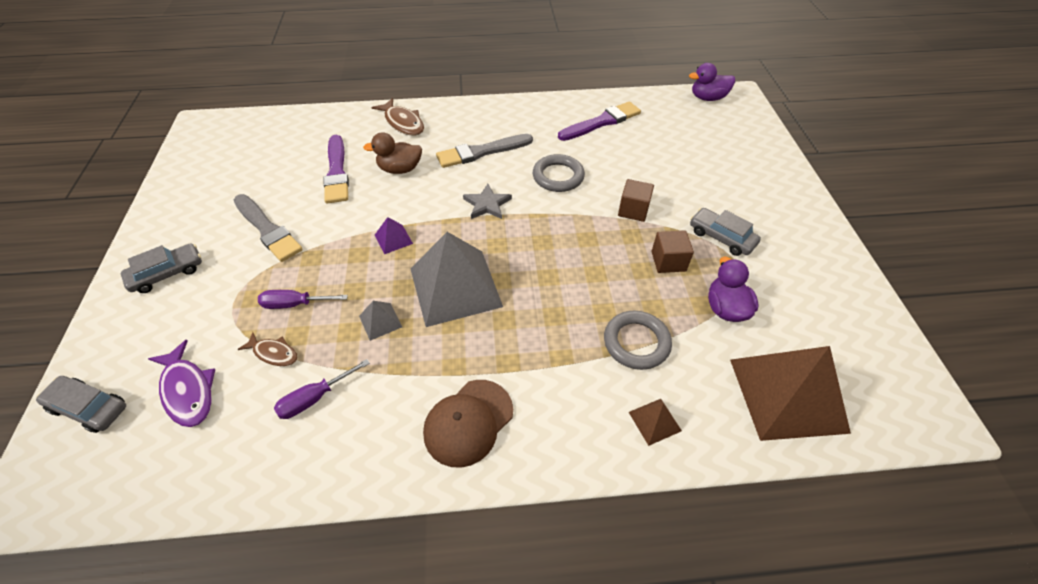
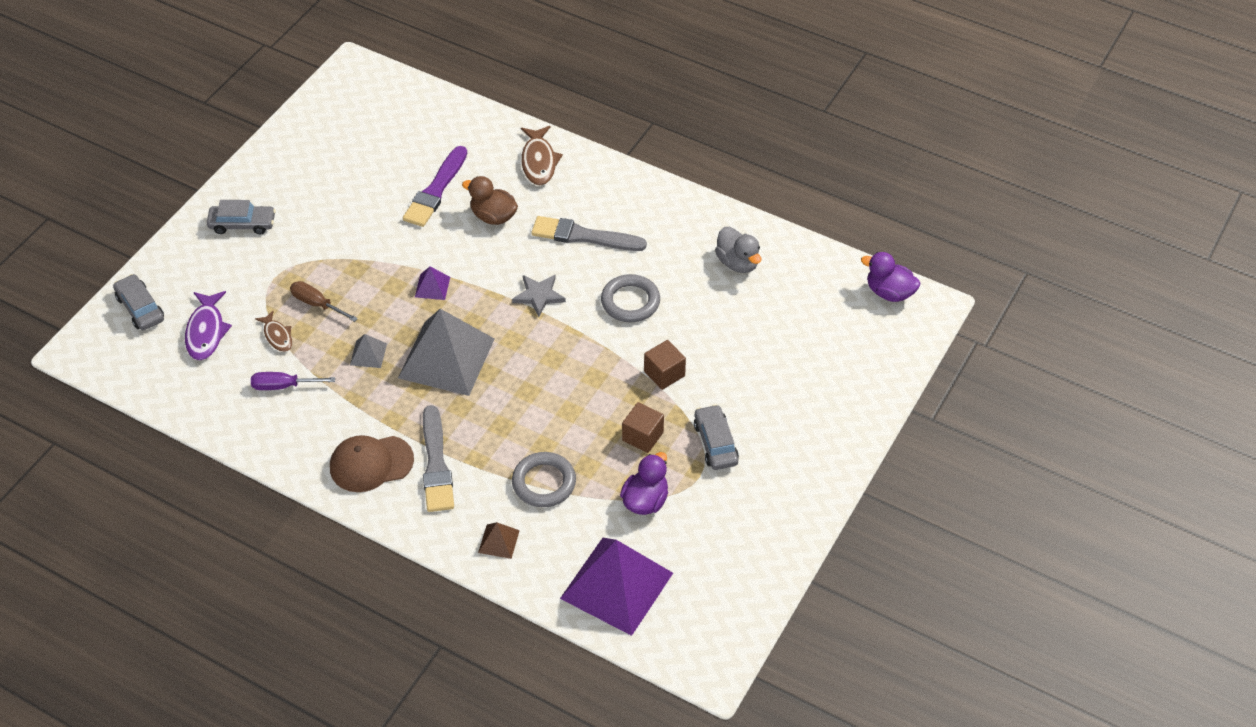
camera: 35 degrees right, 0 degrees up
(267, 229) = (340, 222): grey brush -> grey brush (436, 464)
(295, 304) = (317, 304): purple screwdriver -> brown screwdriver
(601, 122) = (737, 263): purple brush -> grey duck
(787, 395) = (617, 585): brown pyramid -> purple pyramid

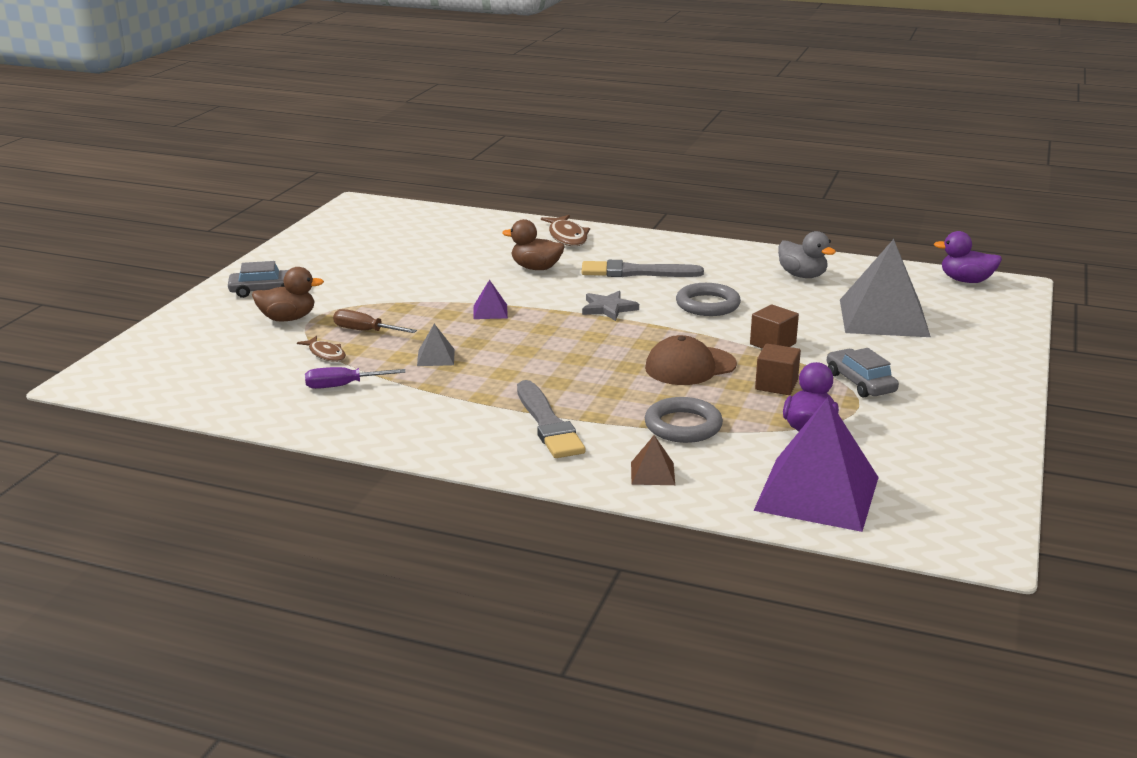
camera: 10 degrees left, 25 degrees down
(140, 308) = (158, 349): grey car -> none
(206, 331) = (240, 357): purple fish -> none
(254, 275) = (288, 319): none -> brown duck
(371, 463) = (469, 430): brown cap -> brown cap (690, 366)
(436, 190) = (469, 258): purple brush -> none
(446, 358) = (526, 353): grey pyramid -> grey pyramid (884, 318)

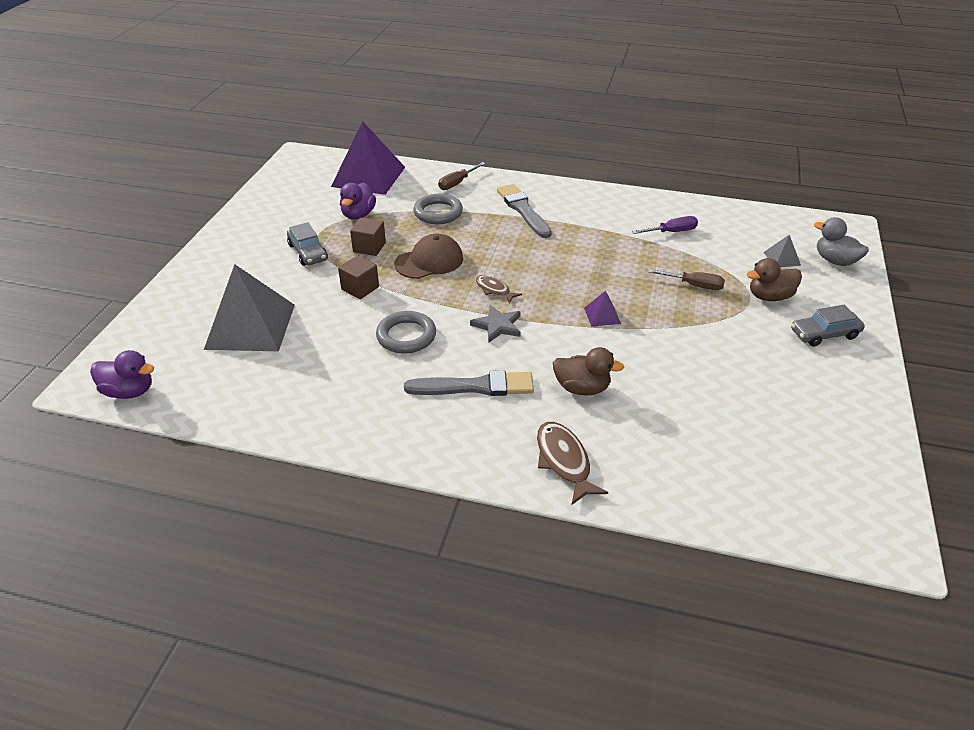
camera: 175 degrees right, 15 degrees up
(326, 354) = (706, 259): brown fish -> brown fish (494, 290)
(436, 357) = (622, 260): grey pyramid -> grey pyramid (782, 258)
(652, 473) = (457, 183): brown pyramid -> brown screwdriver
(802, 275) = (299, 391): grey duck -> grey duck (835, 261)

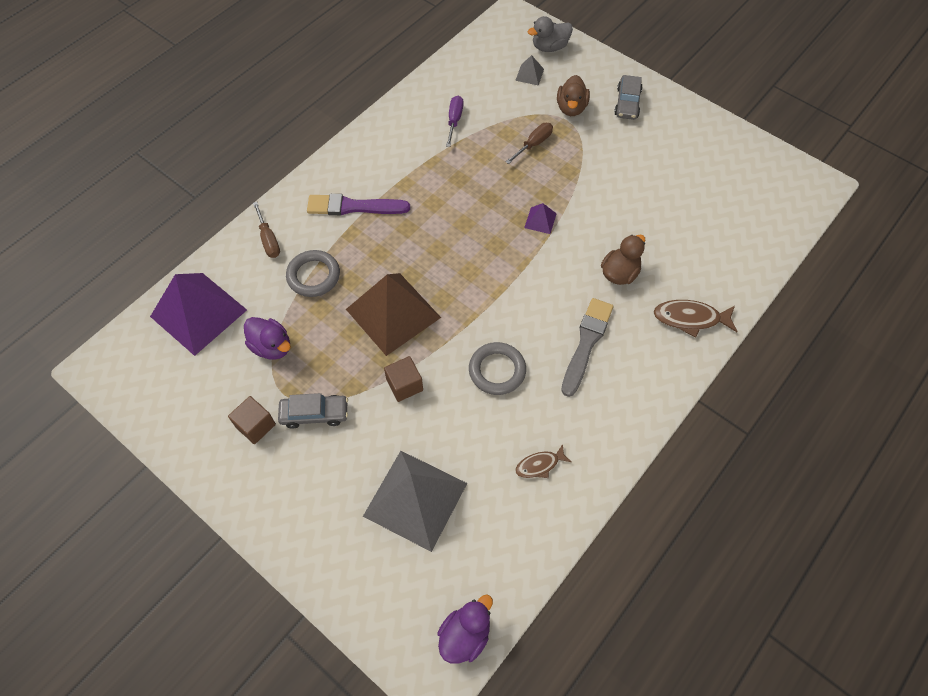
camera: 65 degrees left, 20 degrees up
(369, 247) = (339, 355): brown cube -> brown cube (255, 425)
(429, 261) = (393, 313): brown cap -> brown pyramid
(494, 290) = (466, 279): brown fish -> brown fish (539, 465)
(497, 326) = (517, 297): grey star -> none
(523, 210) = (353, 207): grey brush -> purple brush

